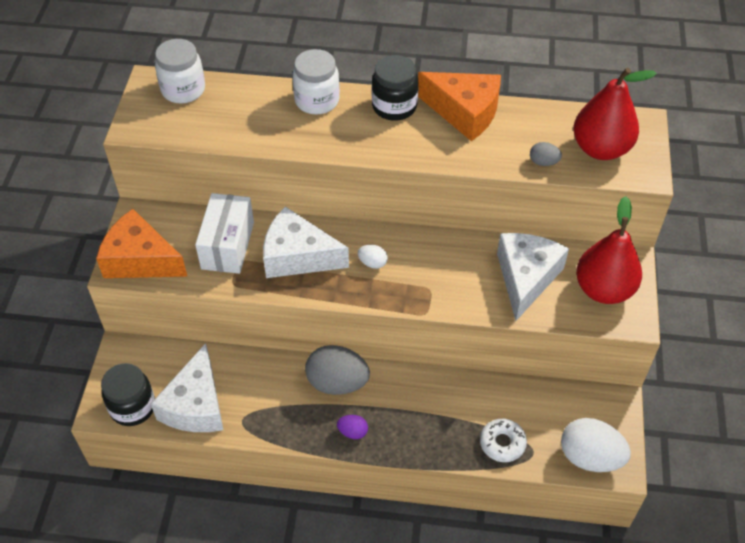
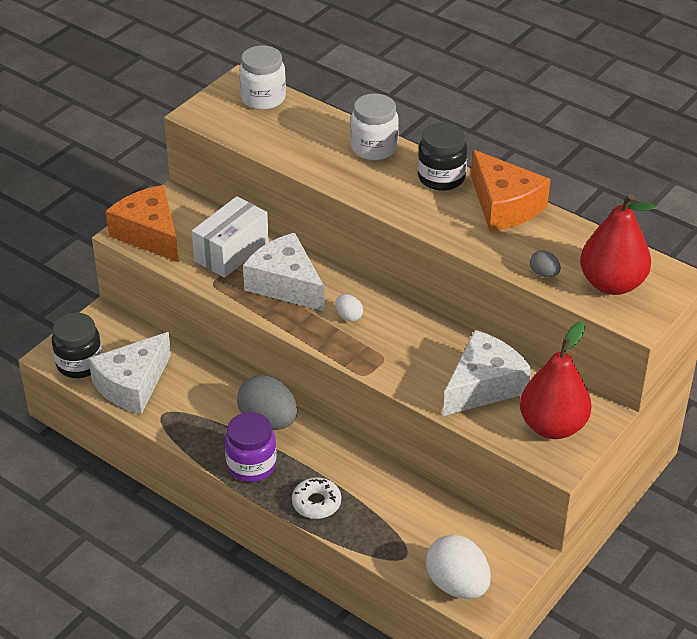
camera: 30 degrees right, 10 degrees down
(353, 432) = (251, 465): purple egg -> purple jar
(502, 443) = (382, 536): white donut -> white donut (316, 503)

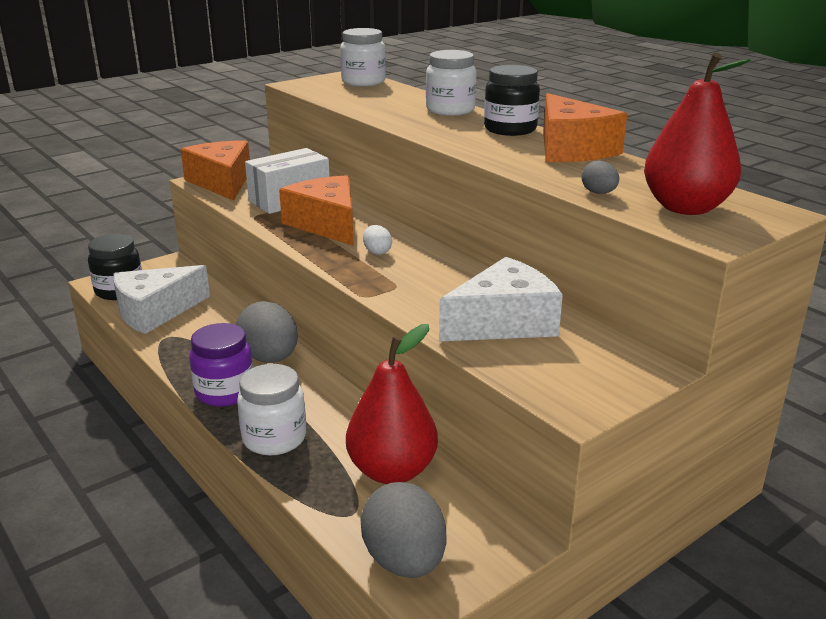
camera: 15 degrees right, 15 degrees down
(285, 284) = (326, 224): white cheese -> orange cheese
(316, 503) = (274, 438): white donut -> white jar
(457, 585) = (404, 561): white egg -> grey egg
(552, 426) = (580, 370): red pear -> red pear (392, 471)

